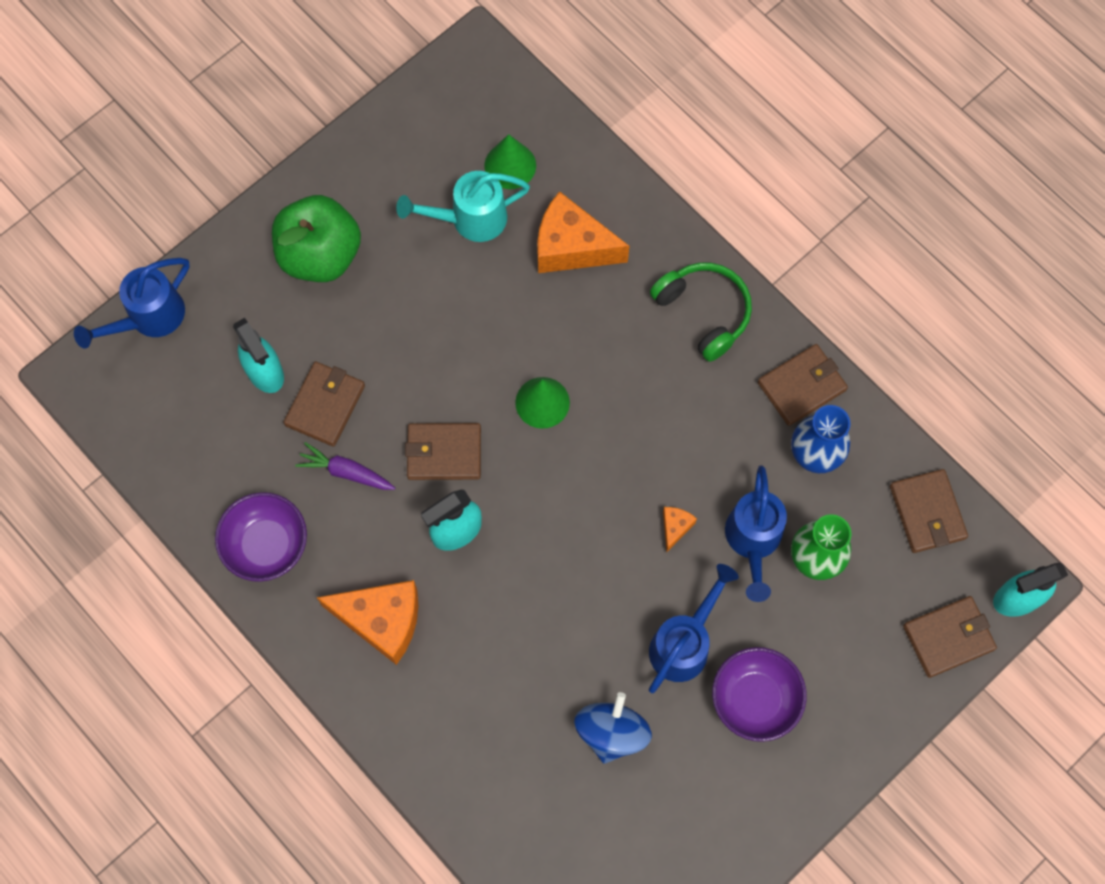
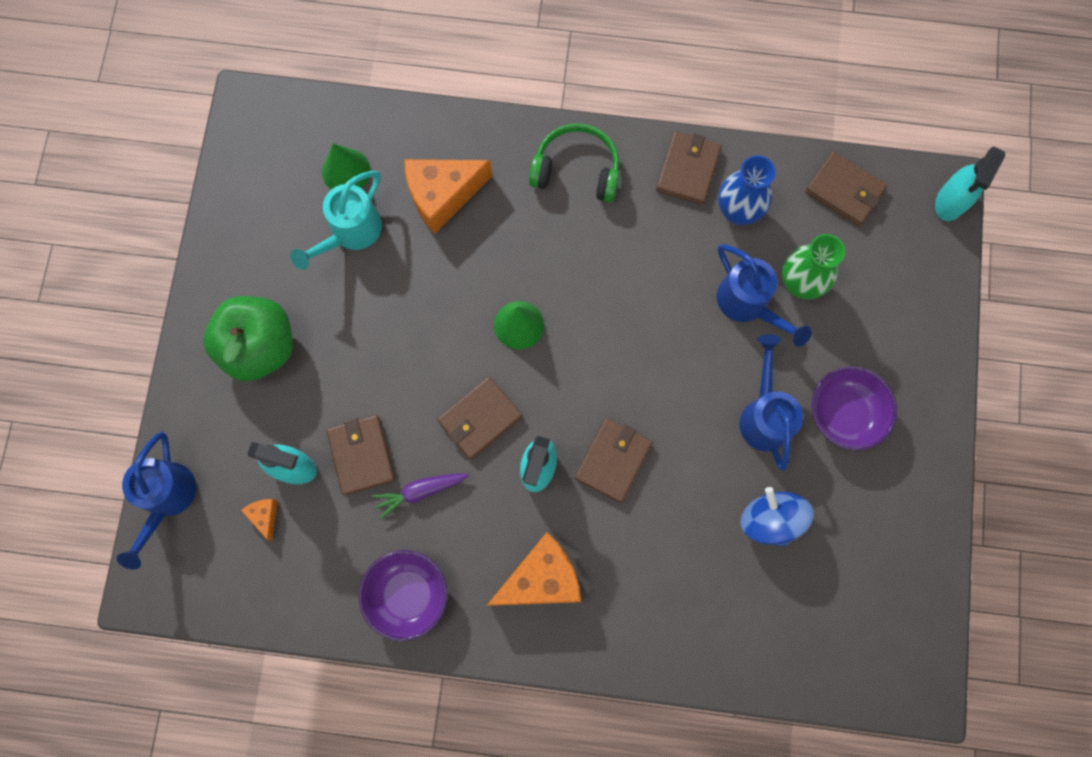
camera: 40 degrees left, 5 degrees up
(675, 527) = (688, 338): orange cheese -> orange cheese (265, 516)
(948, 637) = (930, 265): brown wallet -> brown wallet (613, 460)

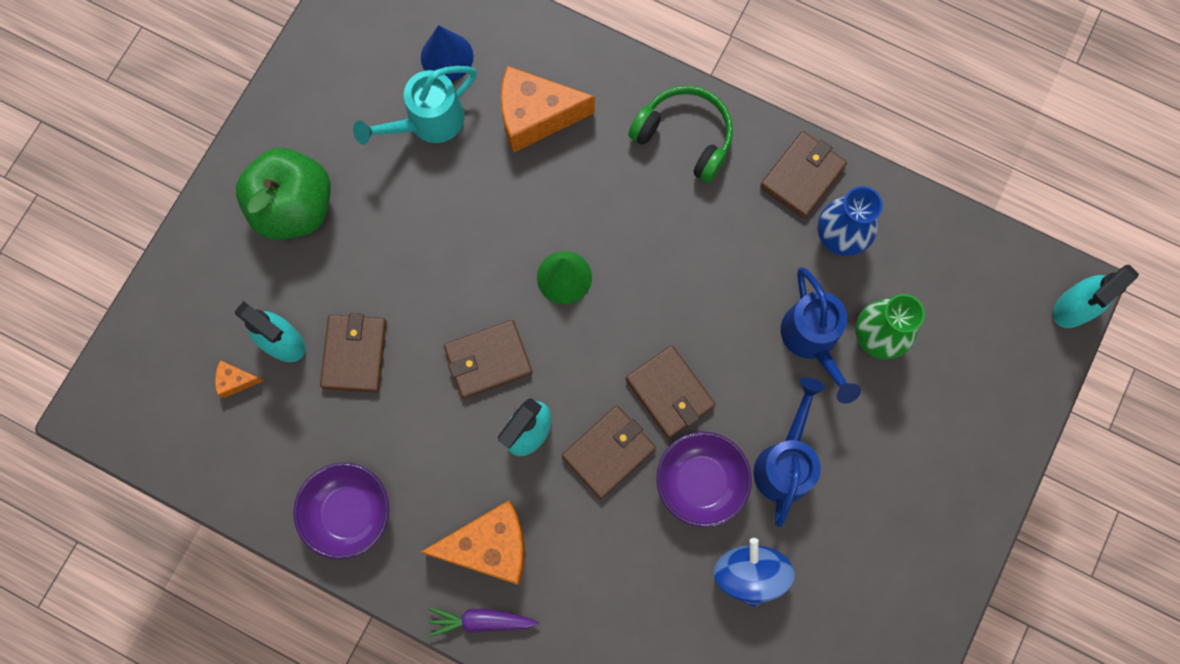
camera: 20 degrees right, 0 degrees up
(167, 498) = (147, 328): blue watering can -> none
(265, 516) = (236, 381): orange cheese -> orange cheese turned 90 degrees counterclockwise
(346, 171) = (447, 57): green cone -> blue cone
(420, 491) = (400, 412): purple carrot -> purple carrot (481, 621)
(844, 190) = (962, 255): brown wallet -> brown wallet (669, 392)
(844, 413) = (871, 491): purple bowl -> purple bowl (700, 482)

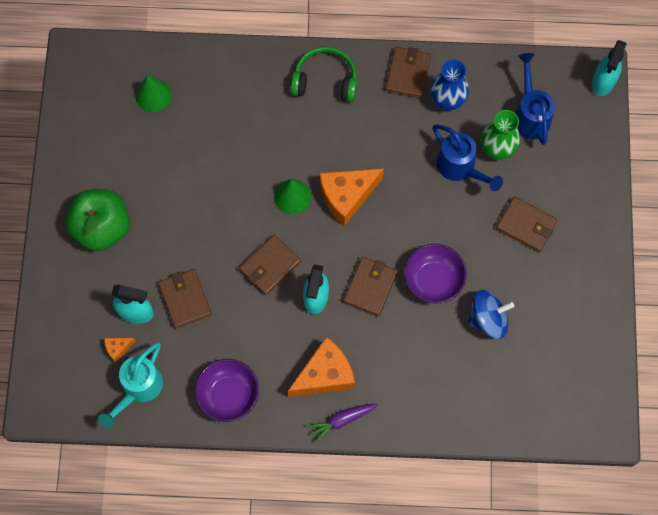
camera: 25 degrees left, 5 degrees down
(428, 122) = (161, 140): turquoise watering can -> turquoise watering can (139, 388)
(447, 57) = (153, 95): blue cone -> green cone
(536, 116) = (227, 107): orange cheese -> orange cheese (347, 197)
(669, 392) = (389, 236): brown wallet -> brown wallet (526, 225)
(749, 573) = (488, 319): blue spinning top -> blue spinning top turned 105 degrees clockwise
(785, 463) = (478, 246): blue watering can -> blue watering can (530, 115)

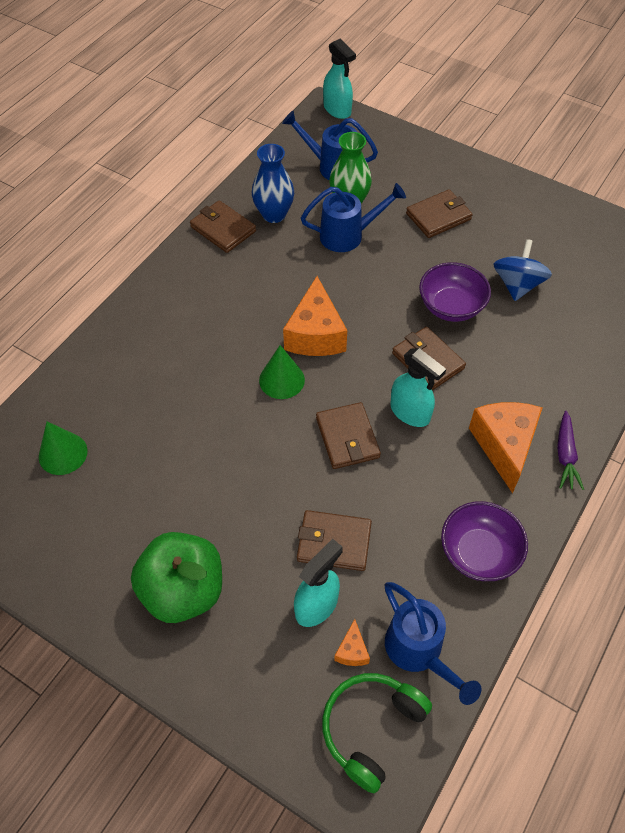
camera: 60 degrees left, 15 degrees down
(139, 388) = (418, 651): turquoise watering can -> blue watering can
(325, 80) = (177, 293): green headphones -> green headphones (370, 728)

